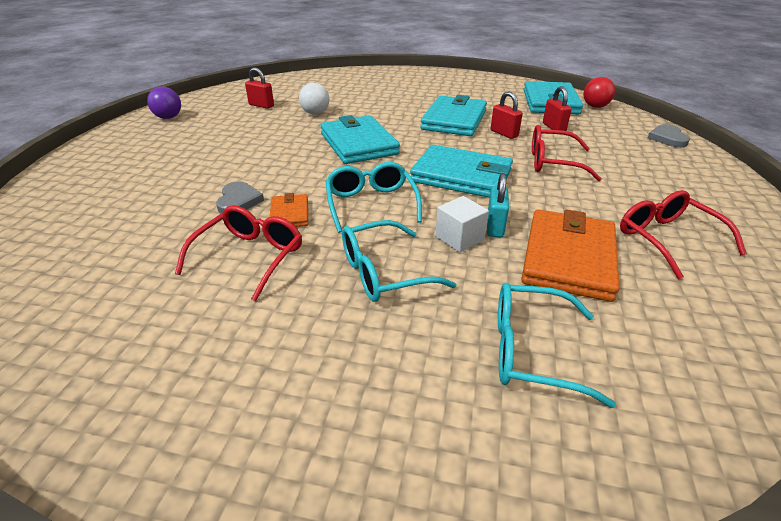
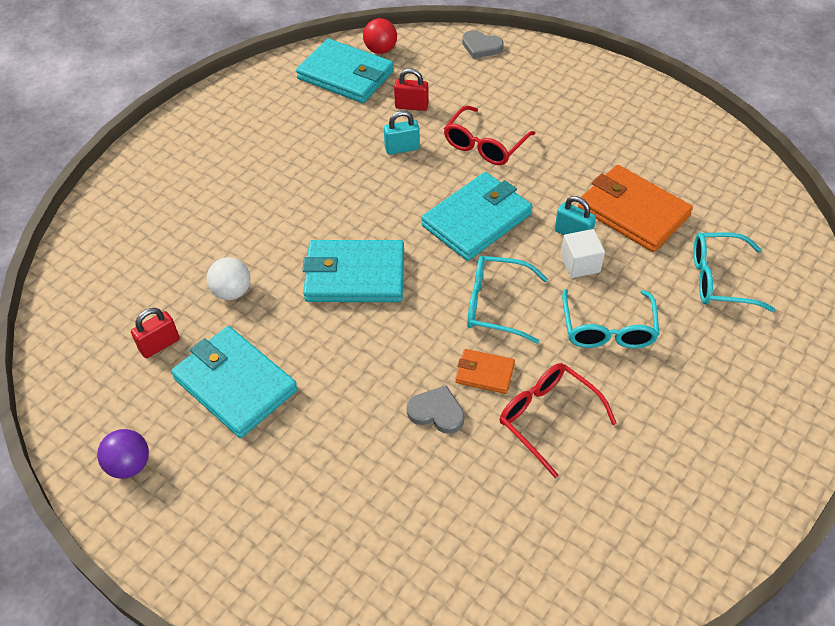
camera: 65 degrees left, 15 degrees up
(454, 120) = (342, 172): turquoise wallet -> turquoise wallet (235, 384)
(504, 133) = (402, 148): red padlock -> turquoise padlock
(532, 351) = (720, 279): turquoise glasses -> turquoise glasses turned 60 degrees clockwise
(667, 239) = (633, 146): red glasses -> none

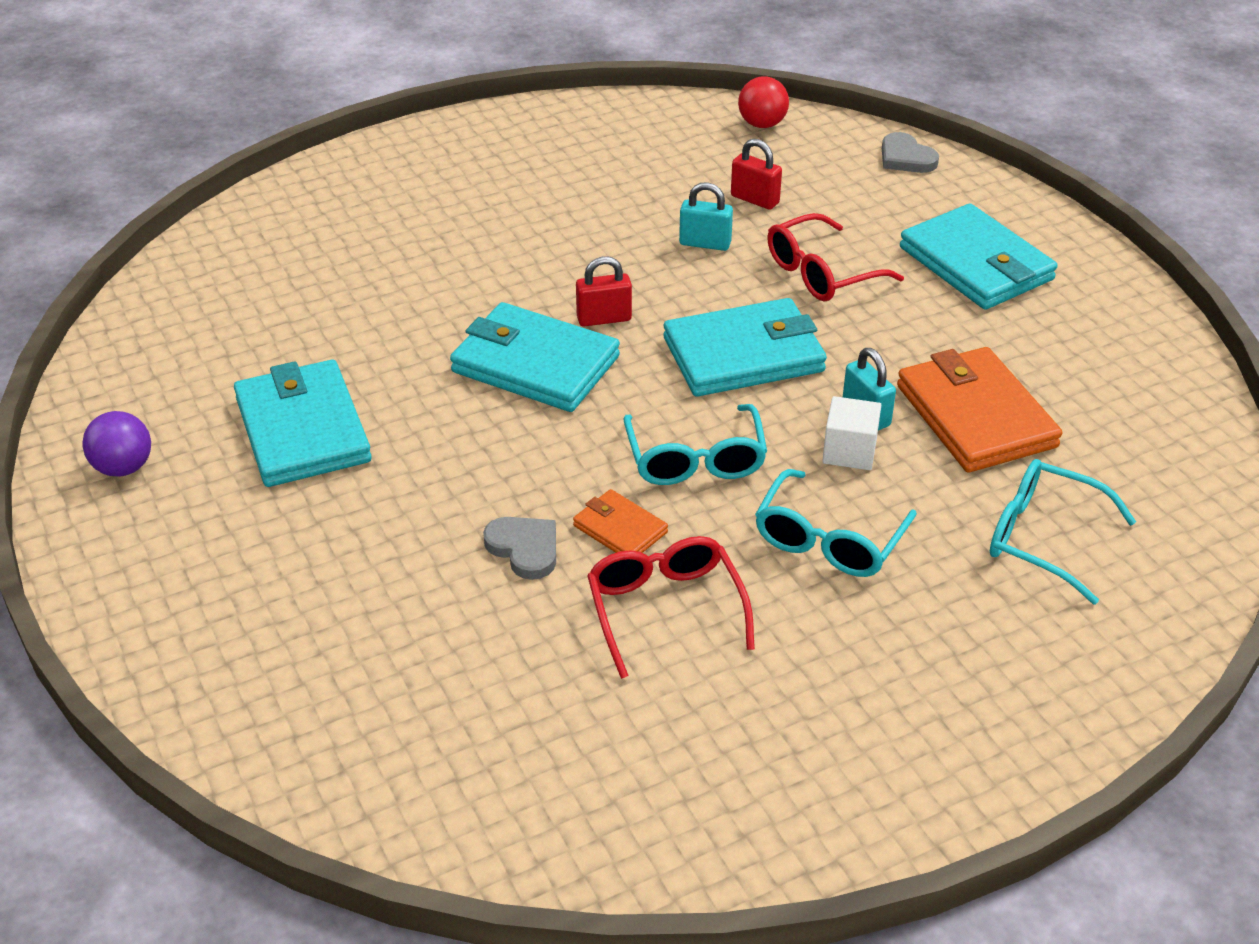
camera: 25 degrees right, 10 degrees down
(159, 345) = (247, 358): red padlock -> red padlock (604, 319)
(232, 292) = (372, 332): white ball -> none
(346, 75) = (693, 140): turquoise wallet -> turquoise wallet (976, 264)
(496, 305) = (695, 459): turquoise glasses -> turquoise glasses turned 135 degrees counterclockwise

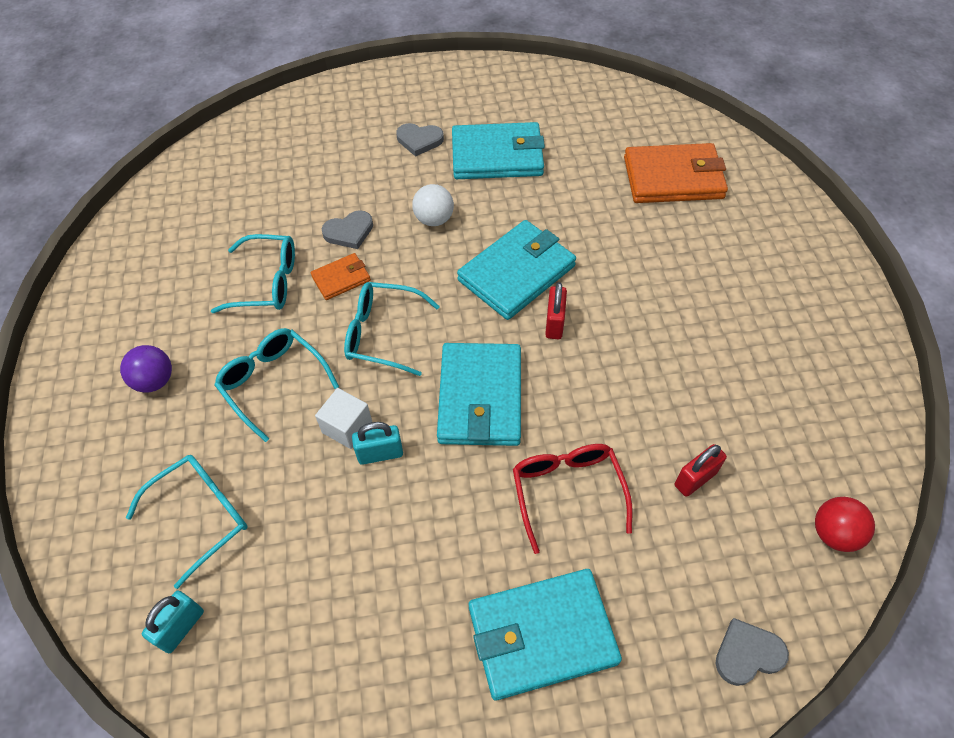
camera: 110 degrees right, 15 degrees up
(123, 468) = (495, 87): purple ball -> purple ball (155, 381)
(286, 525) = (419, 140): none -> grey heart
(464, 464) = (434, 219): none -> white ball
(665, 610) = (266, 282): red glasses -> turquoise glasses
(705, 243) = (635, 417): turquoise padlock -> turquoise padlock (181, 627)
(975, 416) = (343, 531): orange wallet -> orange wallet (673, 178)

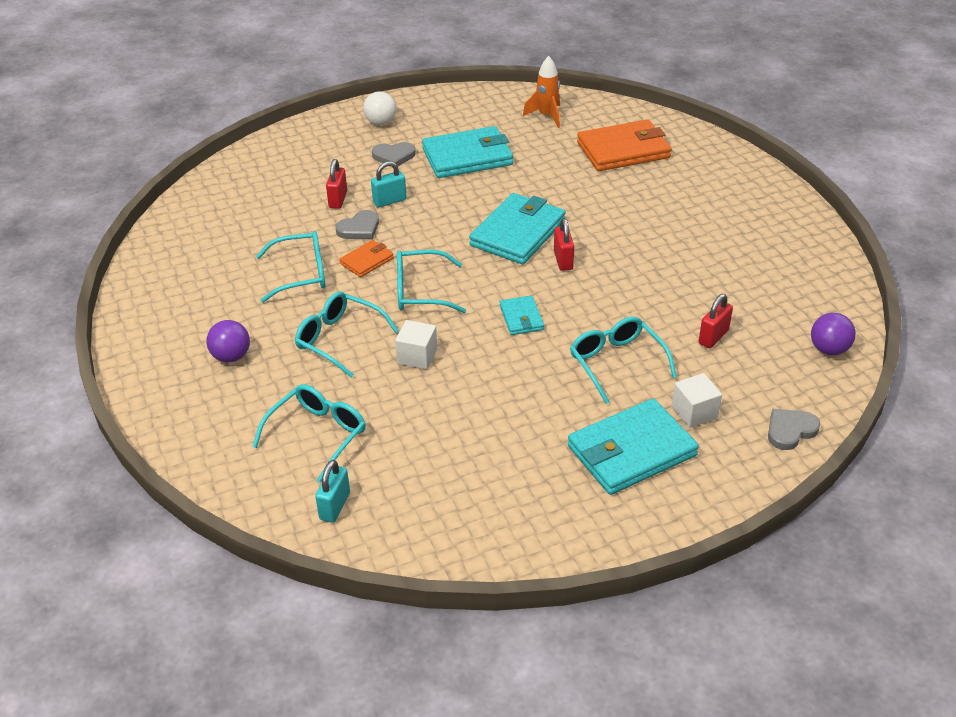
camera: 15 degrees left, 15 degrees down
(341, 188) = (338, 200): none -> red padlock
(380, 454) = (453, 368): turquoise padlock -> turquoise padlock (389, 201)
(434, 219) = (431, 208): white ball -> white ball (381, 123)
(480, 397) = (521, 318): turquoise wallet -> turquoise wallet, size x0.50
(567, 492) = (617, 363): red glasses -> turquoise glasses
(602, 115) = (546, 116): none -> orange rocket
(636, 592) = (694, 412): none -> white cube
(834, 533) = (829, 349): red ball -> purple ball

